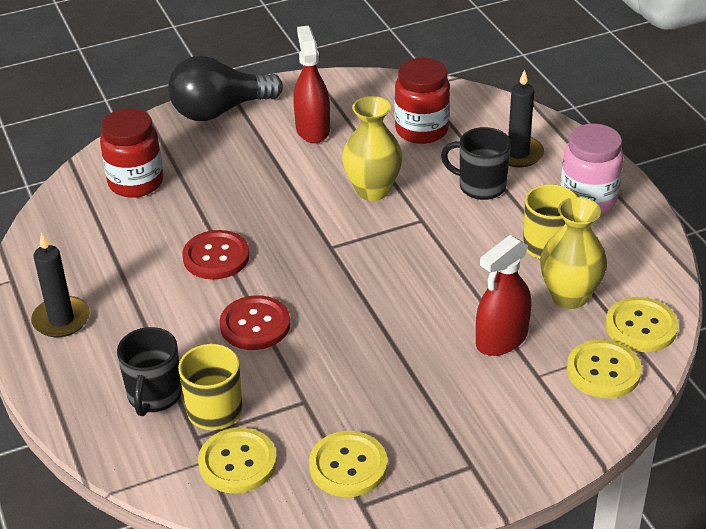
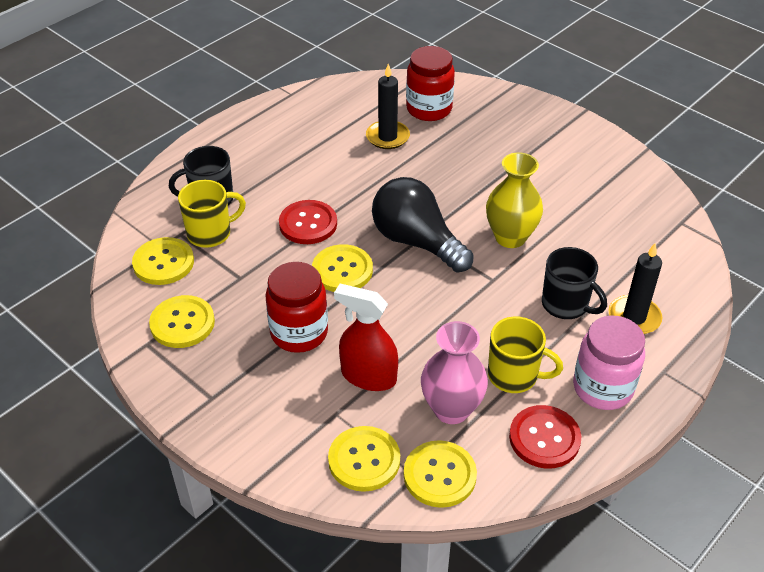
camera: 65 degrees right, 5 degrees up
(61, 320) = (264, 130): black candle -> black candle (387, 137)
(216, 257) = (371, 178): red button -> red button (544, 438)
(220, 111) = (548, 119): black light bulb -> black light bulb (417, 242)
(312, 129) = (564, 177): red spray bottle -> none
(344, 318) = (342, 270): none -> yellow button
(421, 130) = (617, 242): red jar -> red jar (299, 333)
(480, 186) = (566, 305): black mug -> black mug turned 135 degrees clockwise
(569, 296) = (451, 409): yellow vase -> pink vase

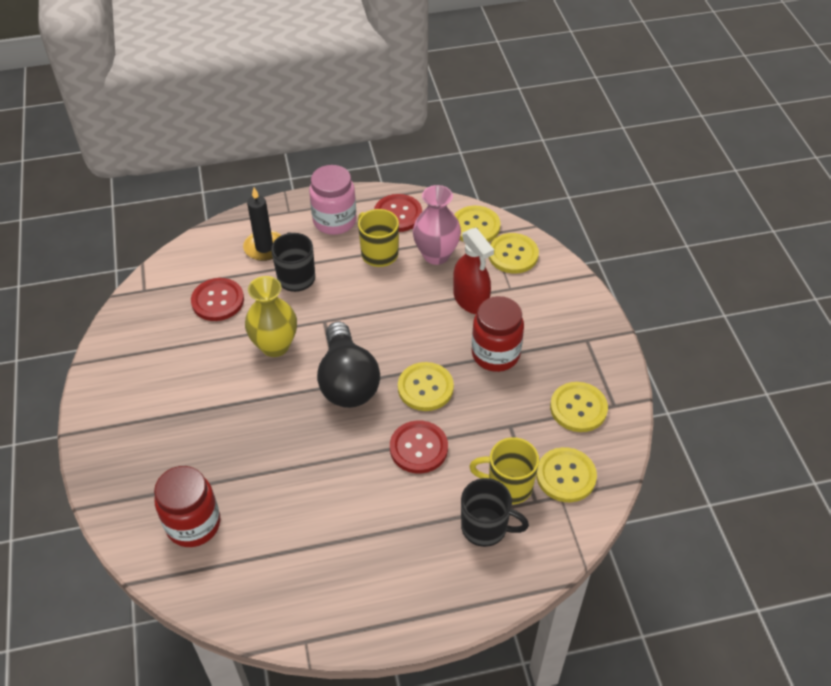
camera: 145 degrees left, 5 degrees up
(387, 137) = (266, 510): black candle -> none
(607, 246) = (218, 301): none -> red button

